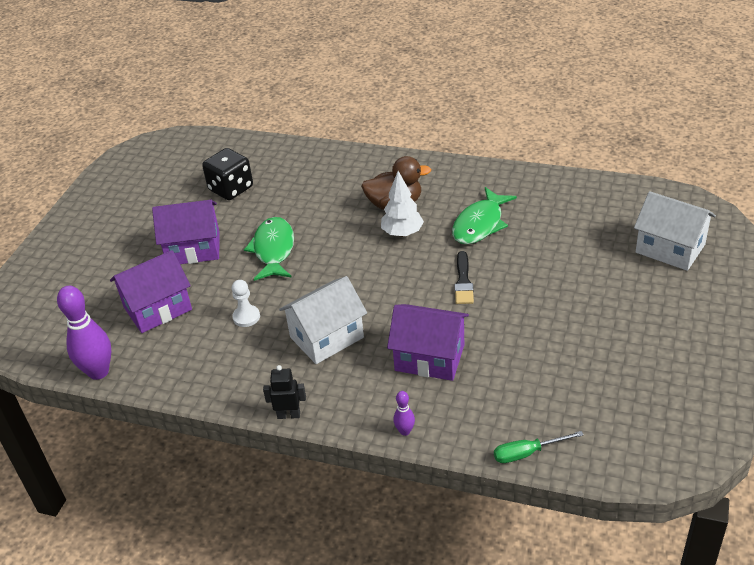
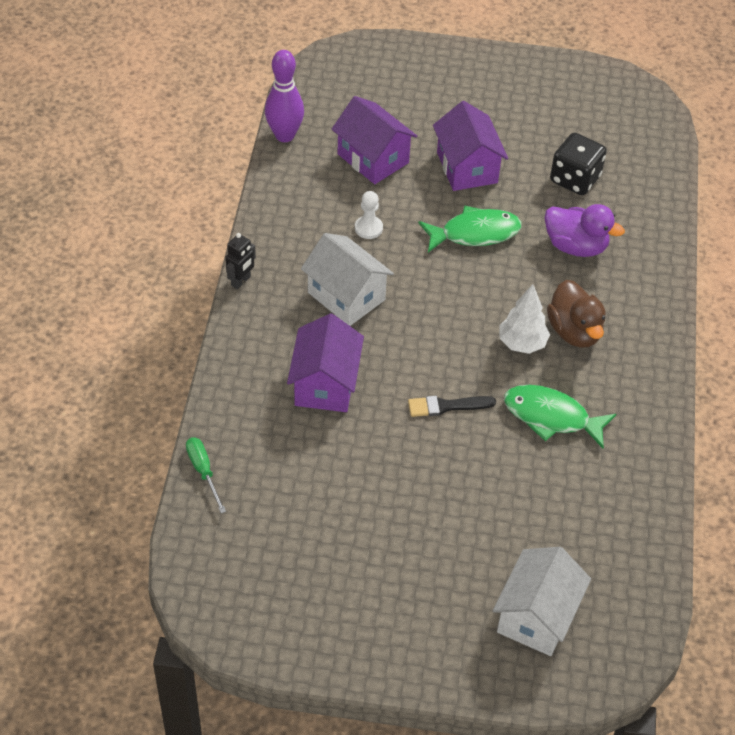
camera: 75 degrees right, 10 degrees up
(288, 415) = (241, 281): black robot -> black robot turned 45 degrees clockwise
(305, 195) = (575, 246): none -> purple duck
(405, 431) = (226, 372): purple bowling pin -> none

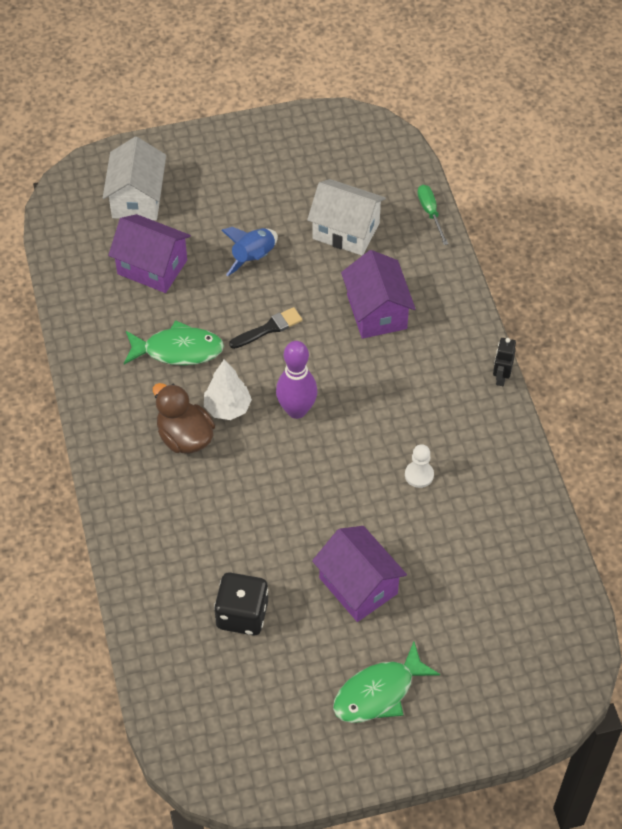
camera: 160 degrees right, 5 degrees up
(203, 471) = (430, 213): green screwdriver -> green screwdriver turned 150 degrees counterclockwise
(284, 135) = (560, 553): purple bowling pin -> purple bowling pin (296, 410)
(346, 296) = (402, 397): white house -> white house (346, 231)
(373, 158) = (457, 559): purple house -> purple house (152, 267)
(428, 490) = (253, 258): none -> blue rocket
(475, 233) = (316, 508): green fish -> green fish (379, 692)
(575, 246) = (214, 530): purple duck -> none

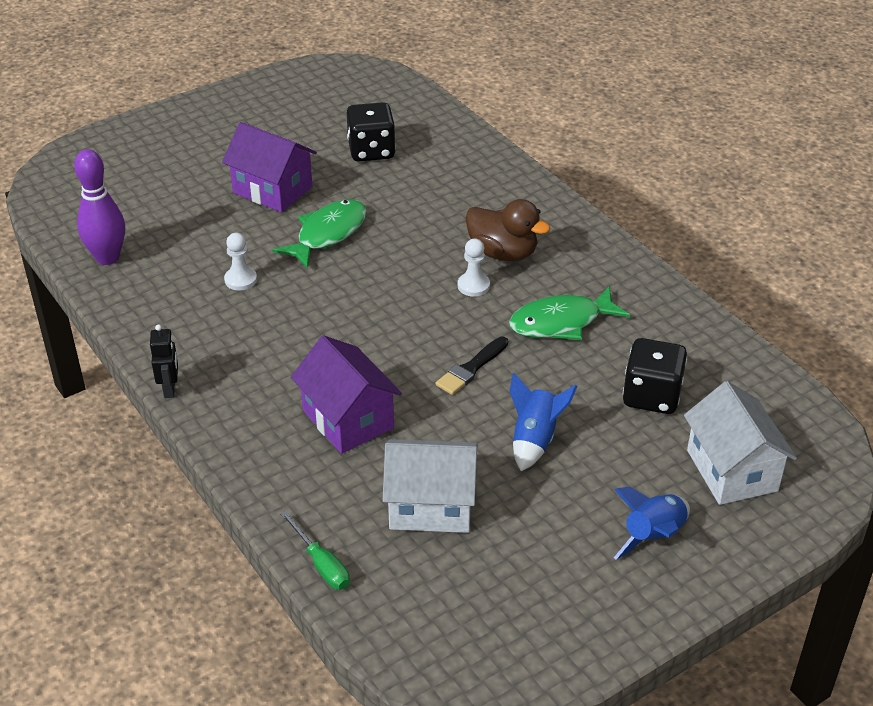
camera: 160 degrees right, 15 degrees down
(152, 267) = (651, 396): purple house -> black dice
(216, 172) = (653, 536): none -> blue rocket
(227, 408) = (473, 286): white tree -> white pawn
(296, 410) = (397, 302): purple bowling pin -> purple bowling pin (107, 258)
(379, 692) = (228, 133): green fish -> green fish (328, 234)

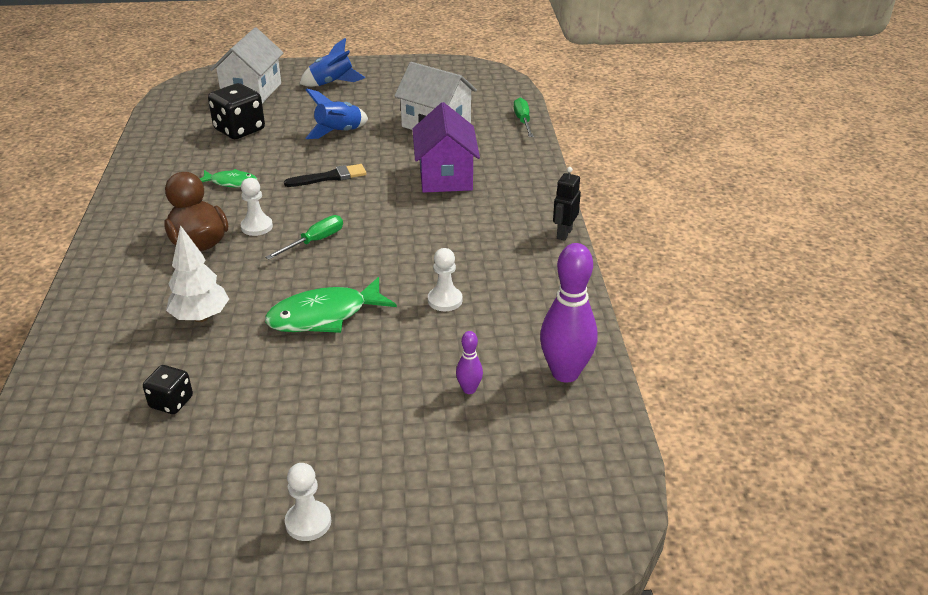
camera: 150 degrees left, 5 degrees down
(174, 223) = (469, 389): none -> purple bowling pin
(223, 130) = (308, 522): none -> white pawn
(272, 190) = (330, 392): purple house -> none
(371, 151) = (171, 402): black dice -> black dice, size x0.57
(404, 291) = (315, 241): none -> green screwdriver
(420, 201) = (200, 317): none -> white tree
(561, 322) = (231, 182): green fish -> green fish, size x0.58

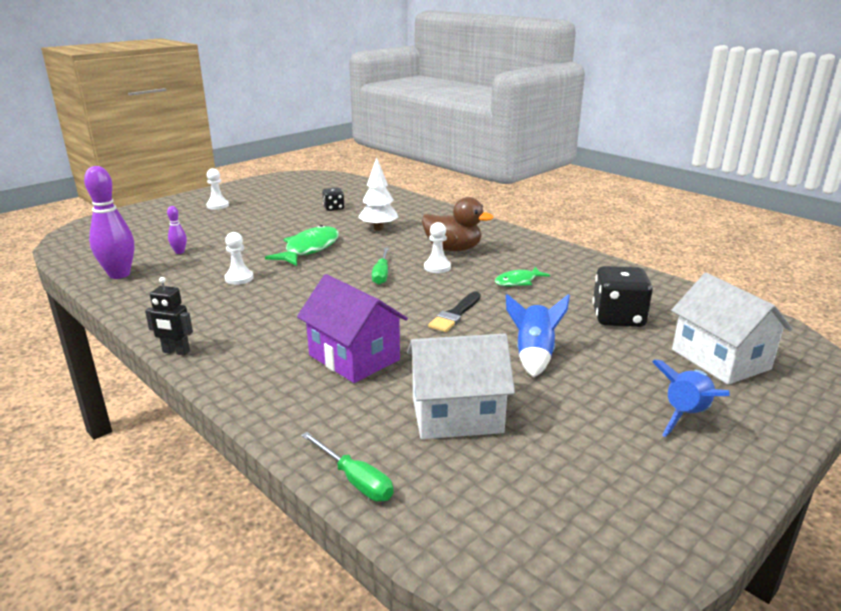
camera: 140 degrees right, 10 degrees down
(564, 234) = (176, 352): black robot -> black robot turned 120 degrees clockwise

